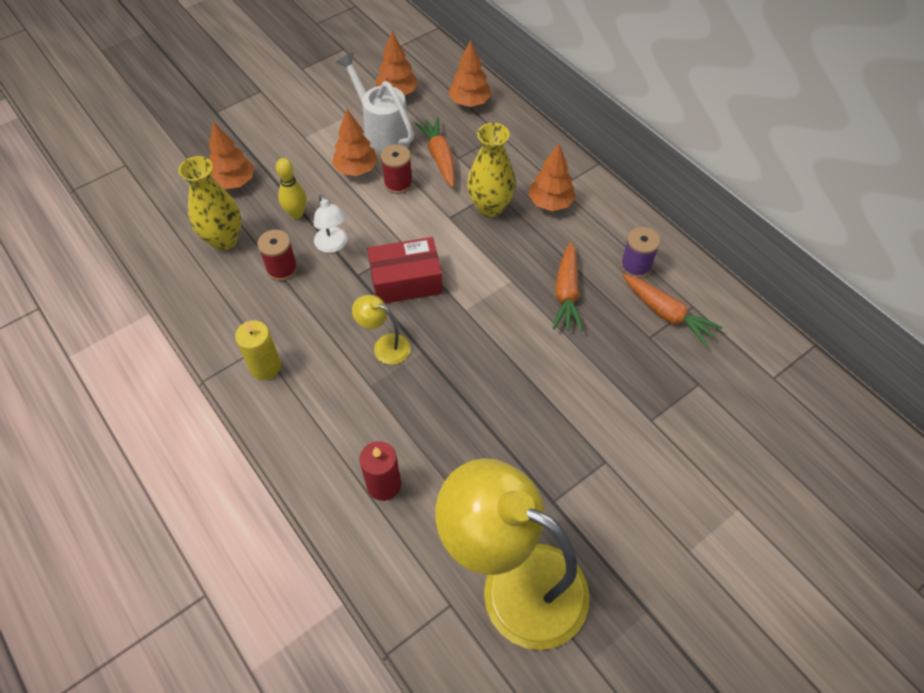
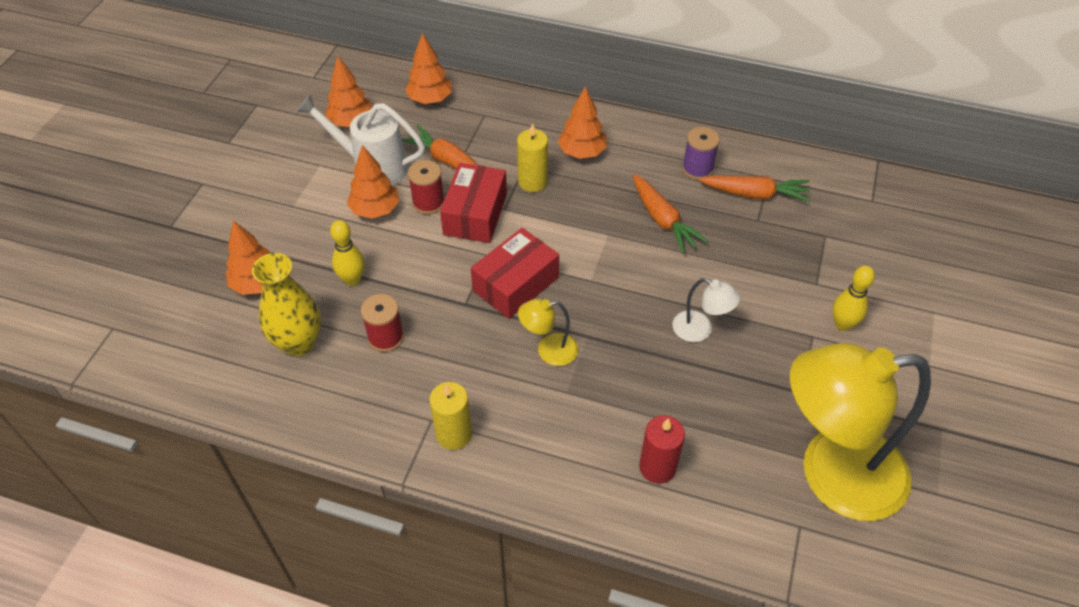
camera: 35 degrees left, 5 degrees down
(333, 245) = (417, 289): white lamp -> white lamp (700, 330)
(424, 210) = (475, 214): none -> red box
(490, 207) = (532, 181): yellow vase -> yellow candle
(641, 468) = (842, 324): none -> yellow bowling pin

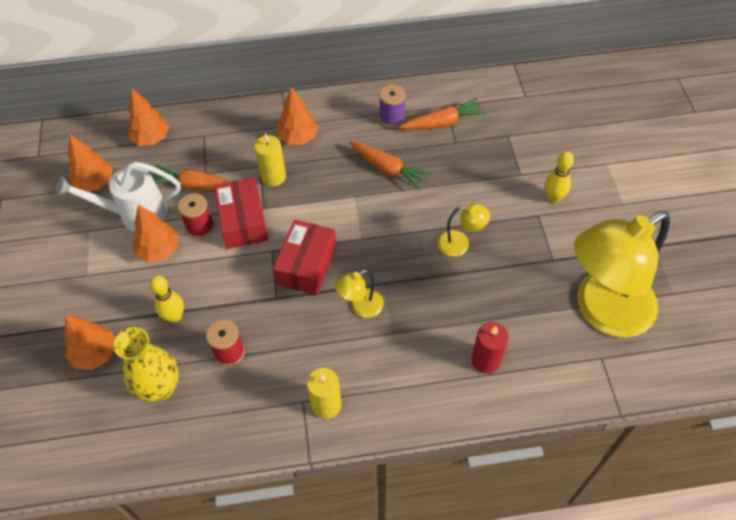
camera: 25 degrees left, 5 degrees up
(700, 330) = (460, 244): white lamp -> yellow lamp

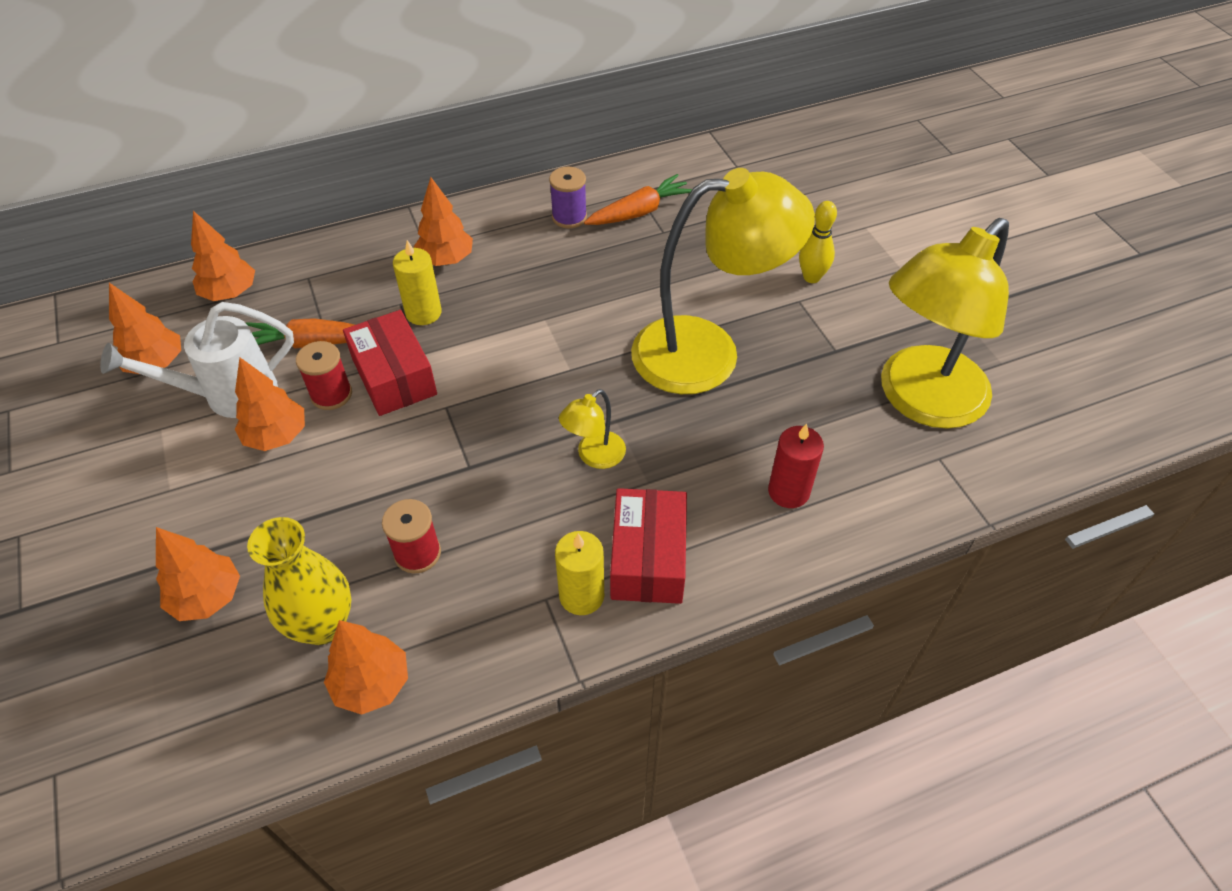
camera: 15 degrees left, 5 degrees down
(174, 317) = (321, 521): yellow bowling pin -> none
(181, 434) = (372, 684): none -> orange tree
(306, 265) = (502, 417): red box -> red box (648, 558)
(388, 169) = (582, 278): orange carrot -> none
(460, 244) = (707, 352): yellow lamp -> yellow lamp, size x2.39

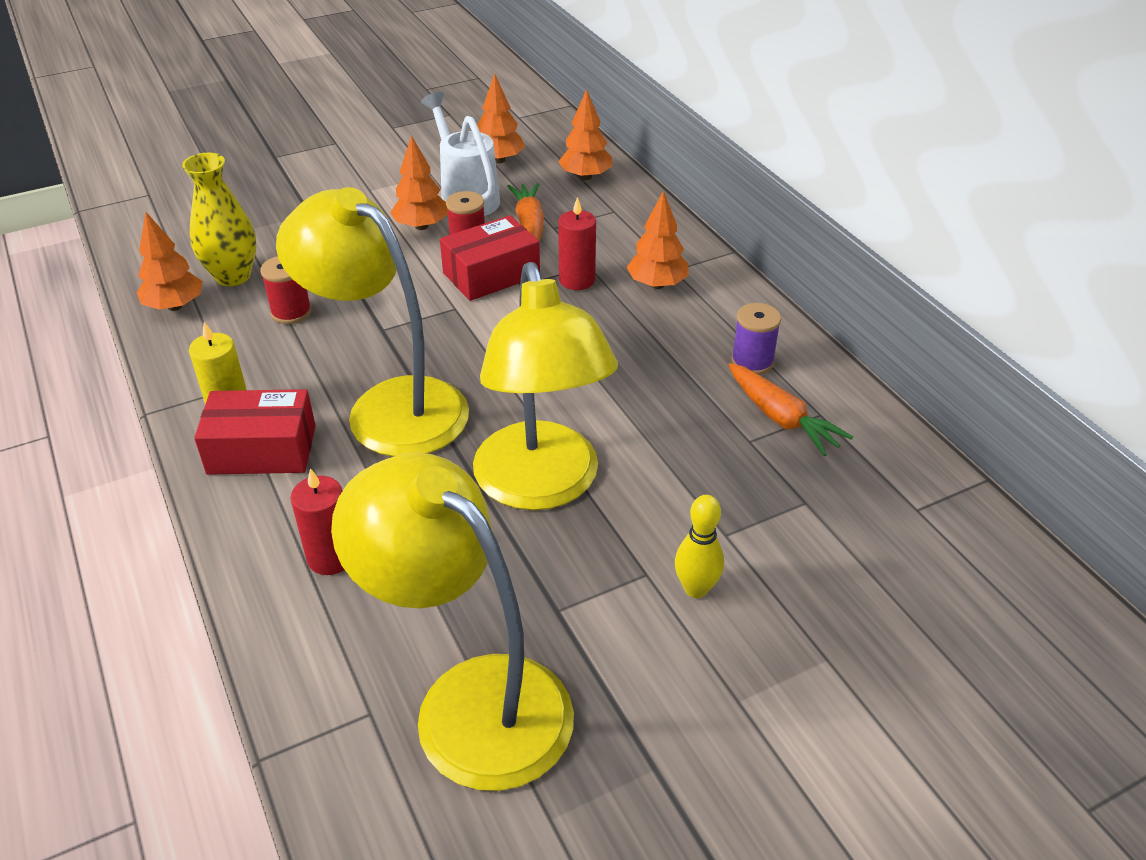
camera: 85 degrees right, 10 degrees down
(207, 597) = (268, 223): orange tree -> none
(423, 313) = (577, 280): yellow candle -> red candle
(594, 456) = (389, 406): yellow lamp -> yellow lamp, size x2.39

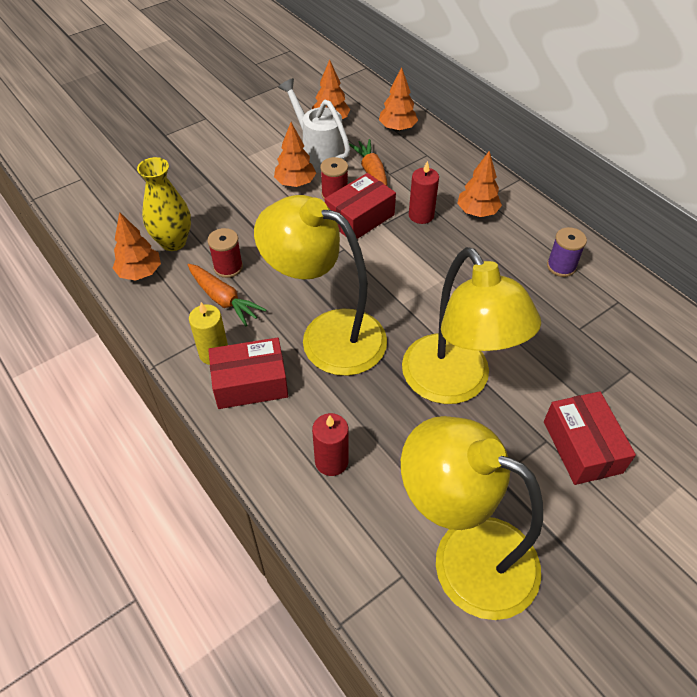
camera: 10 degrees left, 10 degrees up
(696, 589) = (582, 447): yellow bowling pin -> red box
(781, 418) = (594, 308): orange carrot -> orange carrot (223, 299)

